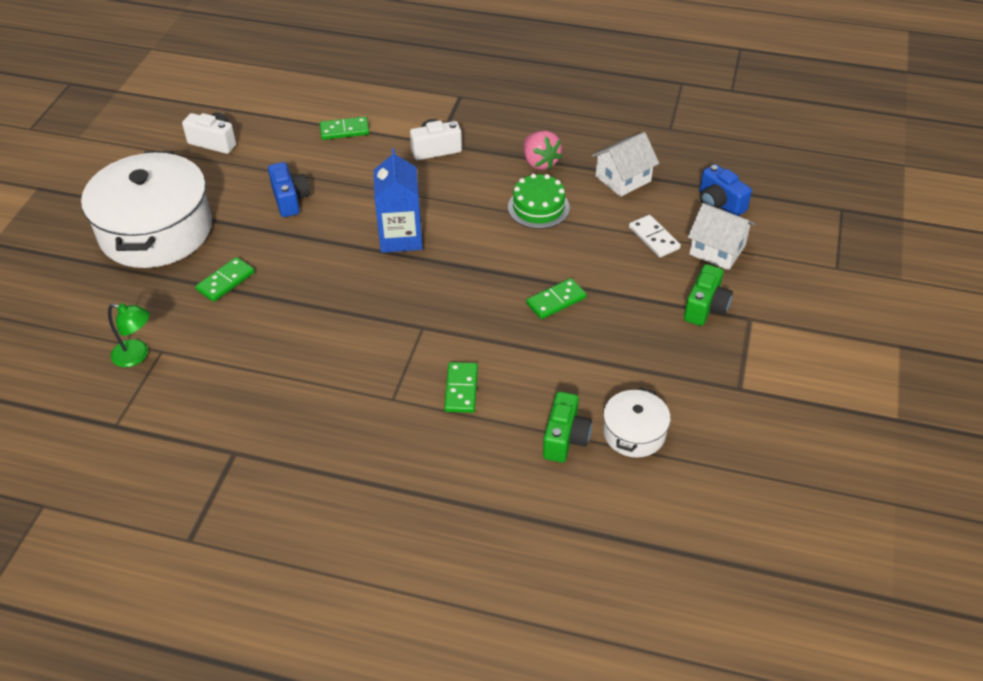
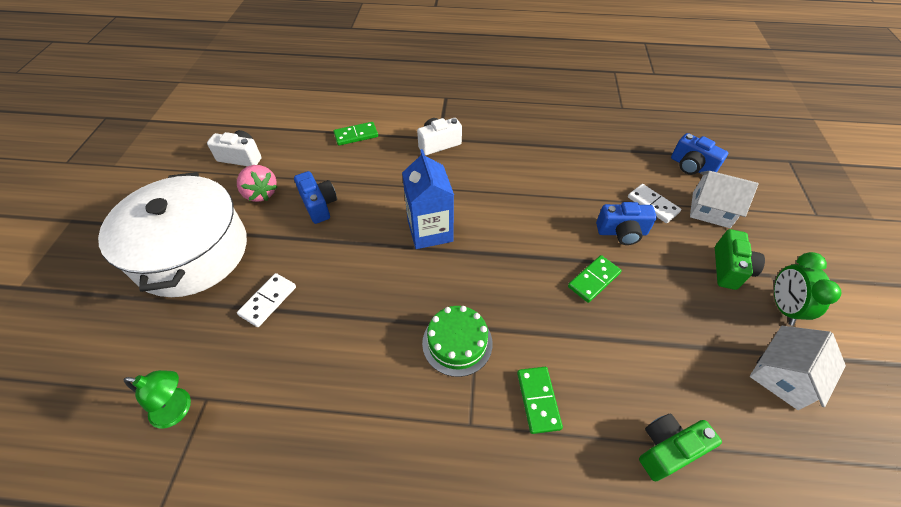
camera: 10 degrees left, 5 degrees up
(226, 281) = (268, 301): green domino -> white domino
(538, 207) = (543, 187): green cake -> green cake (457, 343)
(540, 162) = (530, 146): pink strawberry -> pink strawberry (261, 193)
(565, 438) = (667, 449): green camera -> green camera turned 120 degrees counterclockwise
(606, 261) = (622, 232): none -> blue camera
(623, 179) = (603, 153): white house -> white house (782, 376)
(634, 433) = (733, 429): white pot -> none
(742, 347) = (782, 307): none -> green clock

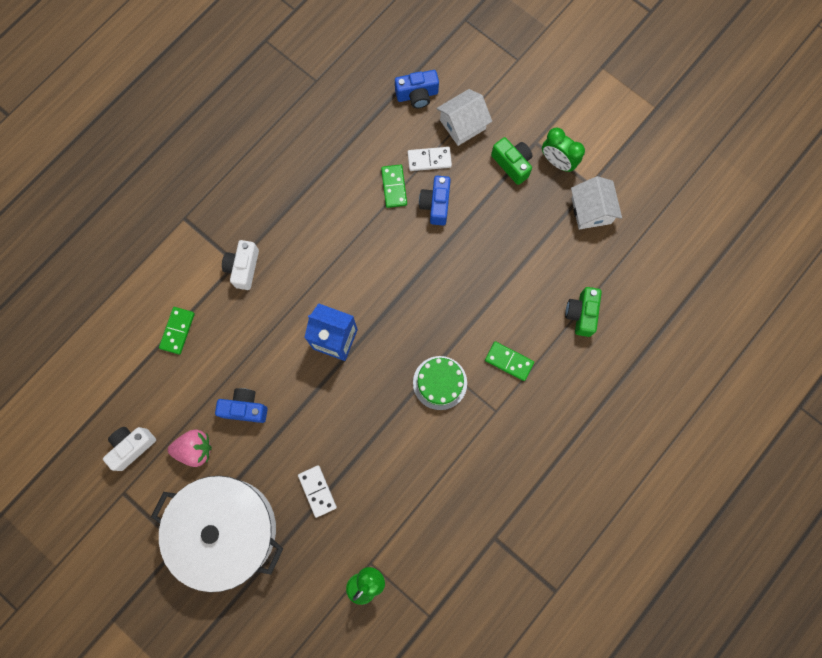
camera: 55 degrees left, 25 degrees up
(593, 280) = (457, 259): green domino -> green domino (394, 187)
(622, 232) = (436, 205): blue camera -> blue camera turned 150 degrees clockwise

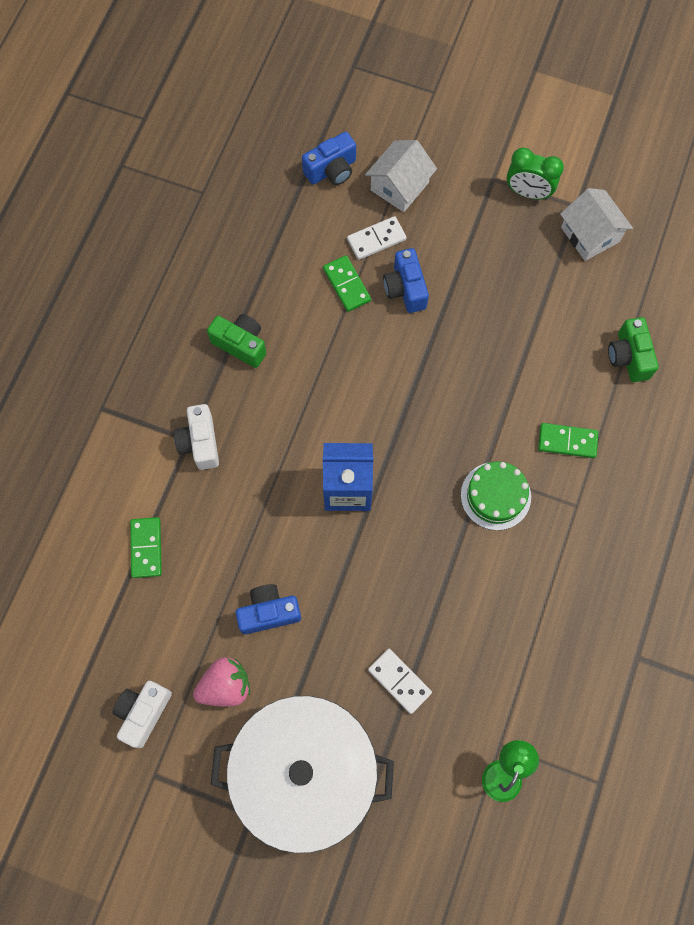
camera: 20 degrees left, 5 degrees down
(512, 164) = (476, 212): green camera -> green camera (241, 344)

